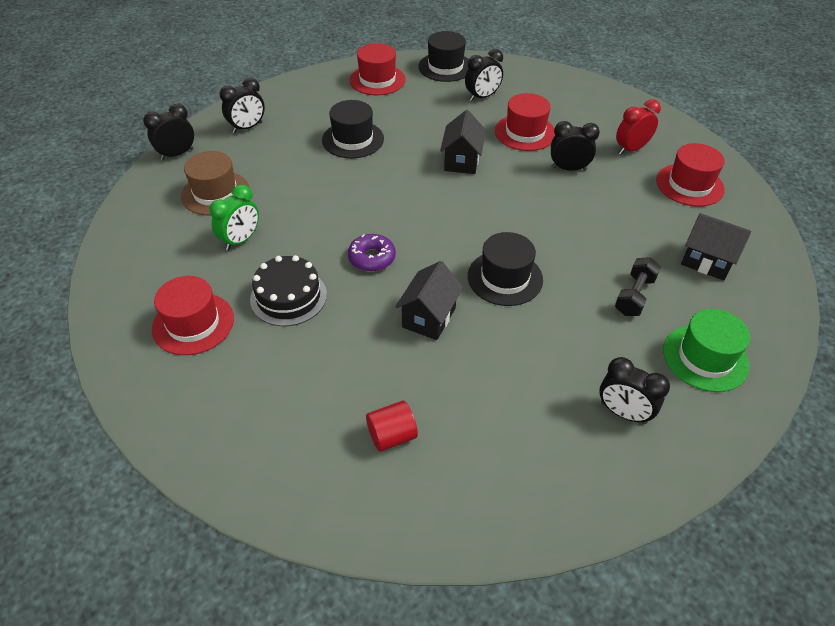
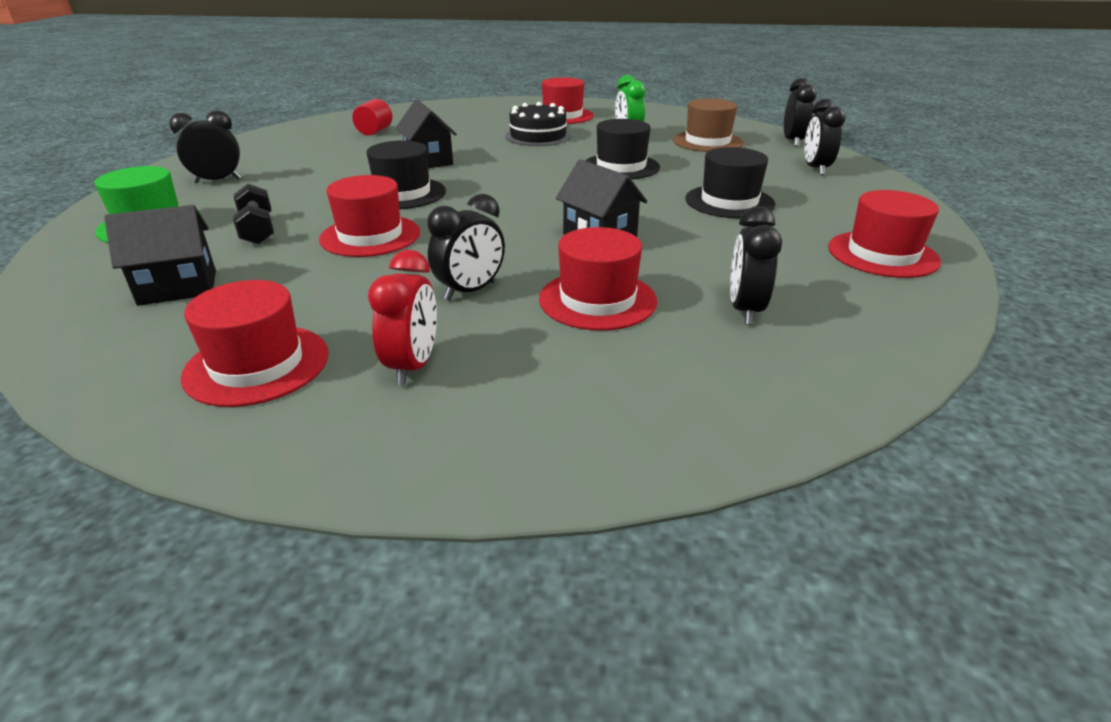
camera: 130 degrees right, 15 degrees down
(372, 258) = (527, 163): purple donut -> none
(445, 67) = (891, 320): black hat -> black hat (621, 167)
(572, 241) = (370, 236): none -> red hat

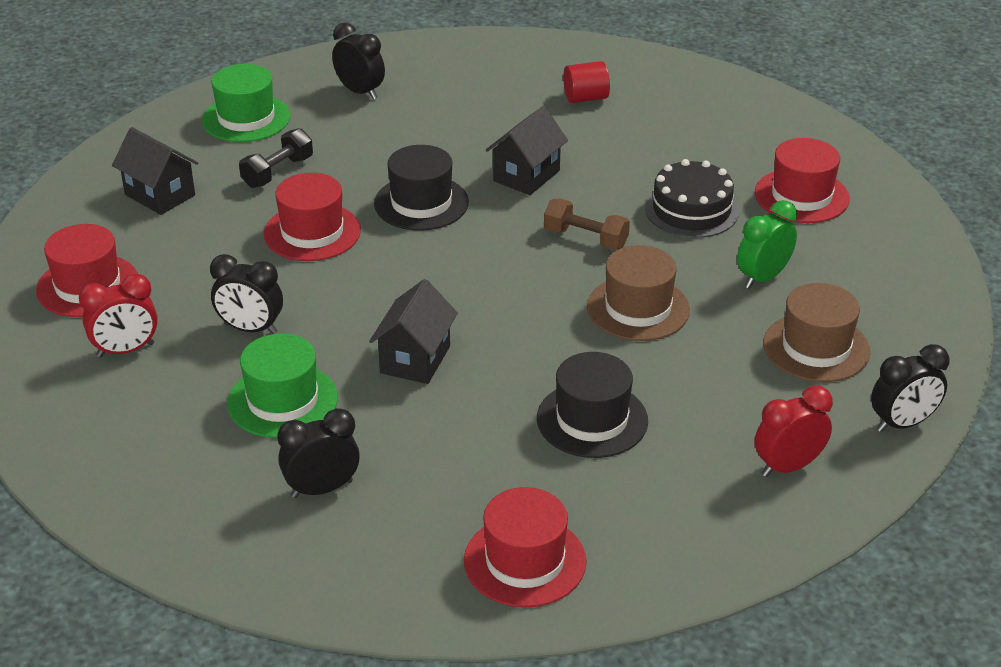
camera: 60 degrees right, 5 degrees up
(526, 162) = (585, 238): none -> brown dumbbell
(597, 300) = (282, 400): red hat -> green hat
(621, 167) = (638, 308): black hat -> brown hat
(815, 169) = (788, 466): black clock -> red clock

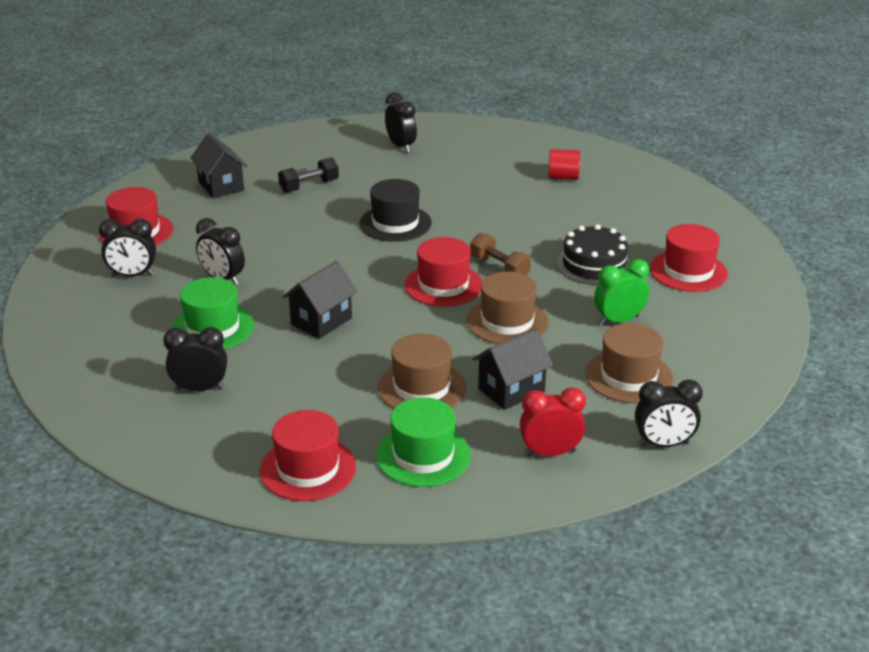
camera: 20 degrees right, 5 degrees down
(126, 350) = (132, 275): red clock -> black clock
(246, 118) = (311, 150): green hat -> green hat (423, 455)
(312, 232) = (306, 227): red hat -> red hat (443, 285)
(526, 176) = (483, 220): black house -> black house (511, 390)
(592, 420) = (421, 387): black hat -> brown hat

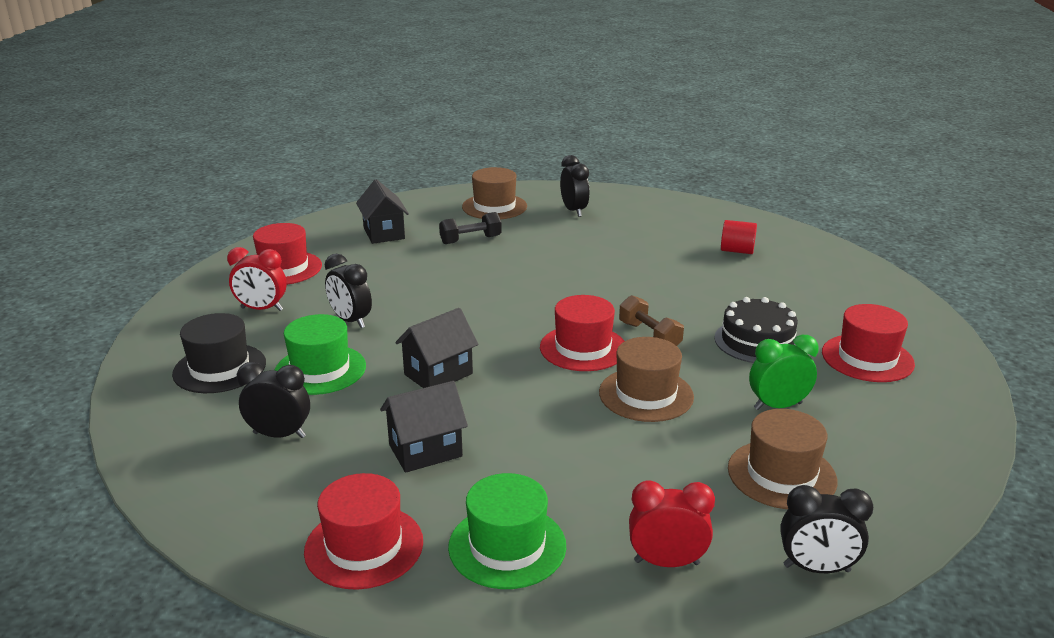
camera: 10 degrees right, 5 degrees down
(132, 275) = (262, 309): black clock -> red clock
(395, 223) = (548, 281): black hat -> black hat (220, 368)
(421, 387) = (528, 461): brown hat -> brown hat (494, 207)
(511, 390) = (634, 475): black house -> black house (425, 451)

